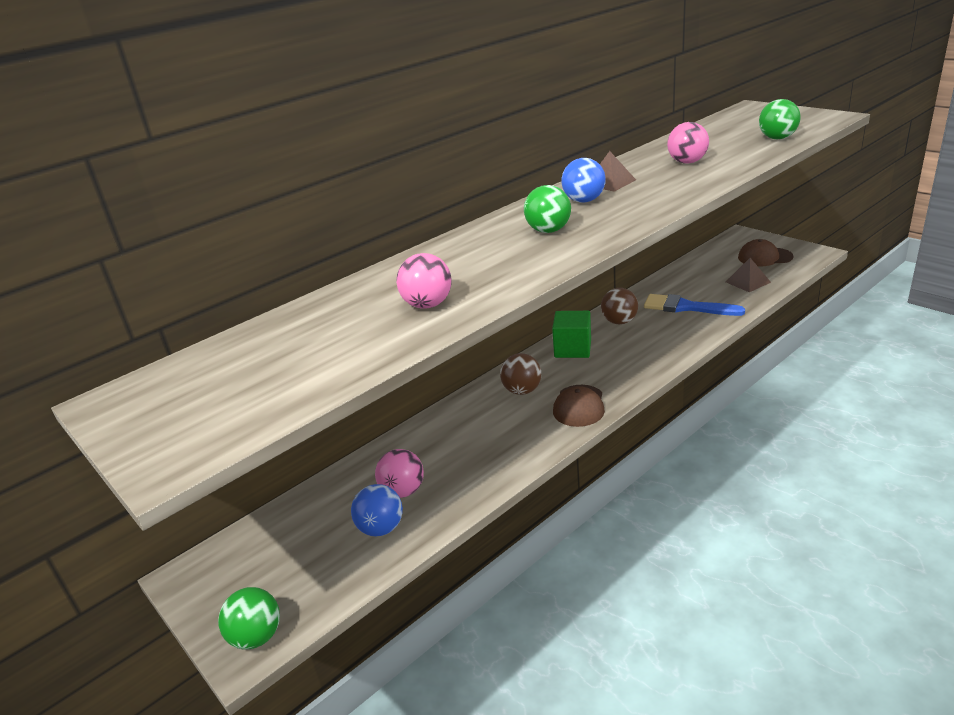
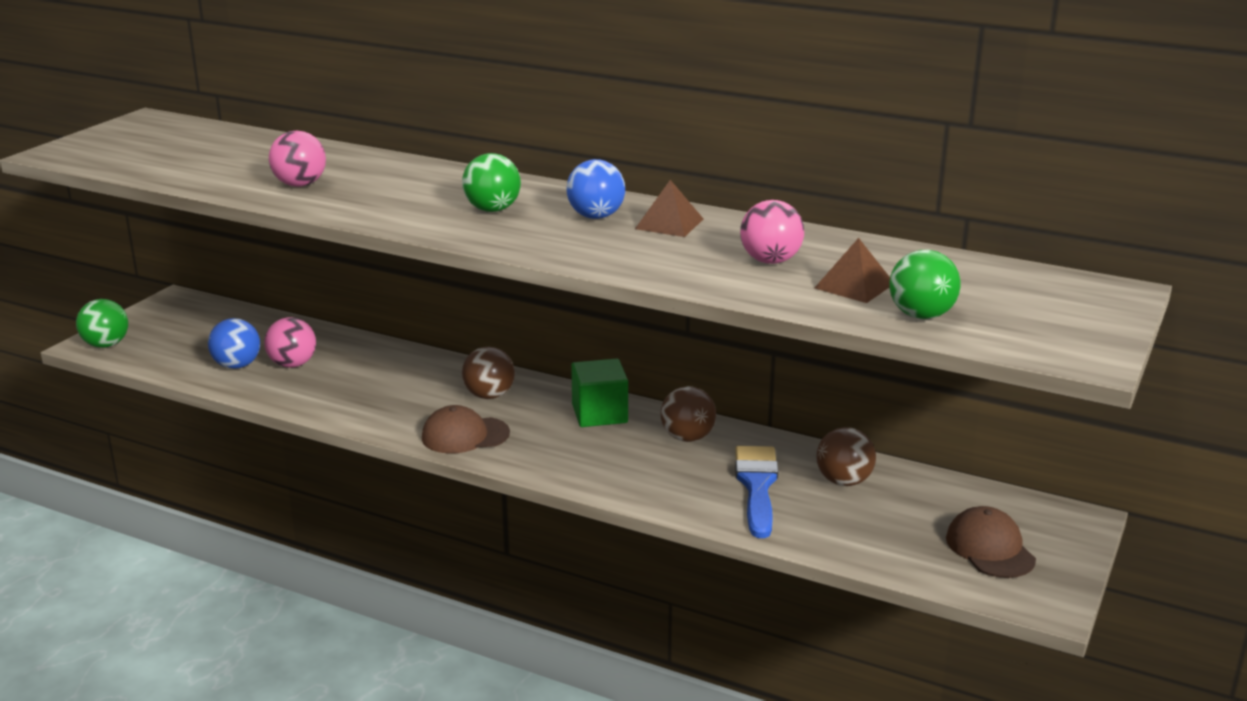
camera: 65 degrees right, 5 degrees down
(688, 282) = (844, 481): none -> brown ball
(748, 282) = (876, 536): brown pyramid -> brown pyramid (854, 285)

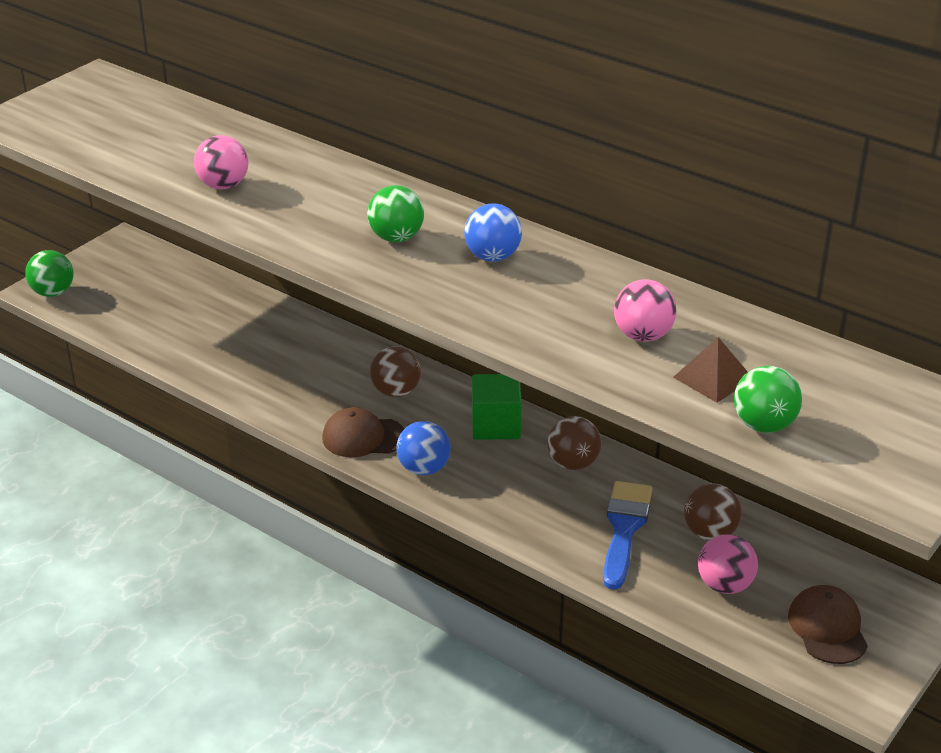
camera: 10 degrees right, 10 degrees up
(237, 365) = (168, 330): blue ball -> blue ball (424, 468)
(293, 364) = (219, 334): pink ball -> pink ball (724, 585)
(669, 223) = (560, 273): brown pyramid -> none

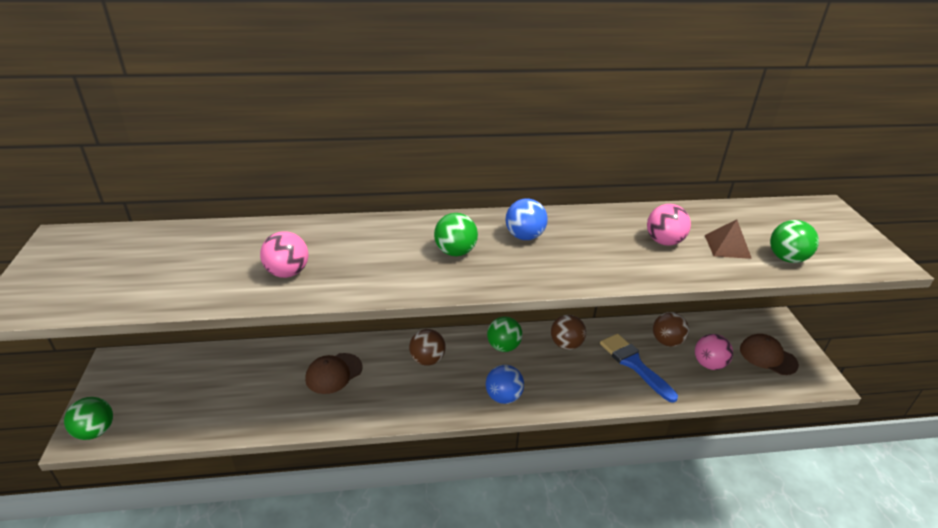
camera: 45 degrees left, 0 degrees up
(363, 437) = (446, 400): brown cap -> brown cap (333, 373)
(496, 425) = (503, 346): green cube -> green ball

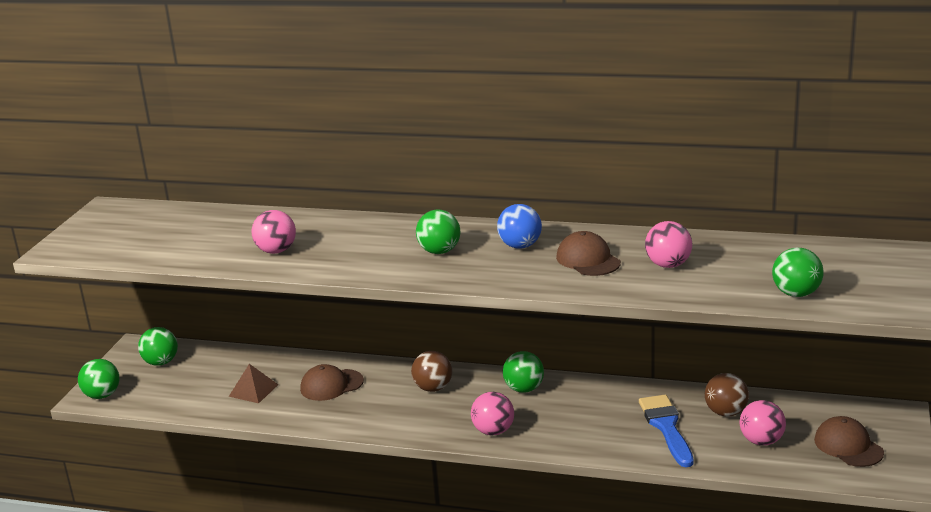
camera: 25 degrees right, 10 degrees down
(148, 377) = (161, 362): none -> green ball
(503, 397) = (493, 431): blue ball -> pink ball
(566, 344) = (598, 397): brown ball -> none
(594, 244) = (588, 260): none -> brown cap
(727, 246) = (738, 276): brown pyramid -> brown pyramid (253, 390)

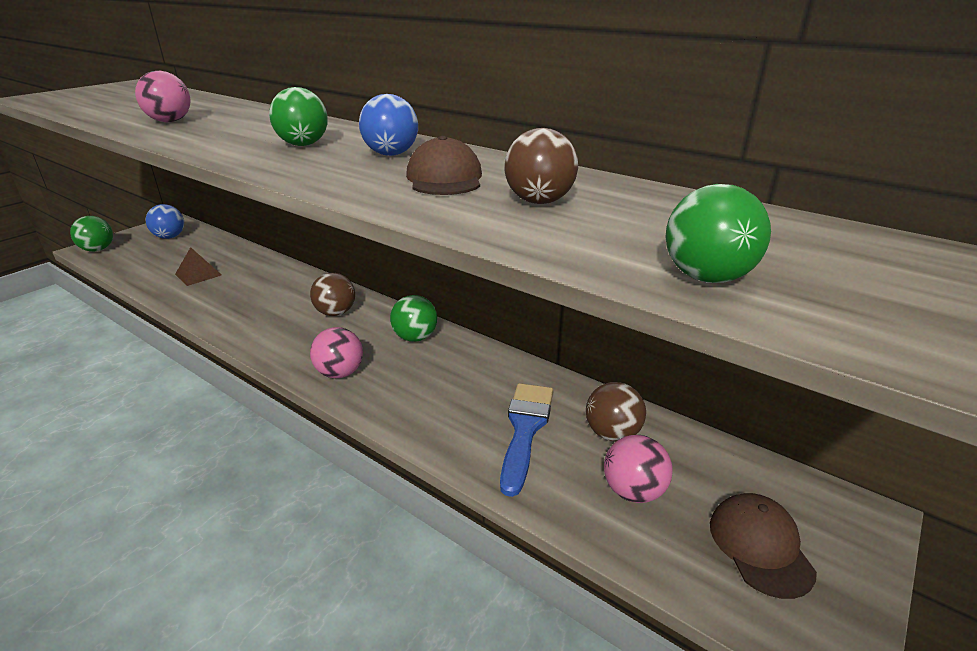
camera: 20 degrees right, 5 degrees up
(161, 362) = (170, 237): green ball -> blue ball
(331, 385) = (259, 287): brown cap -> none
(668, 265) = (539, 201): pink ball -> brown ball

